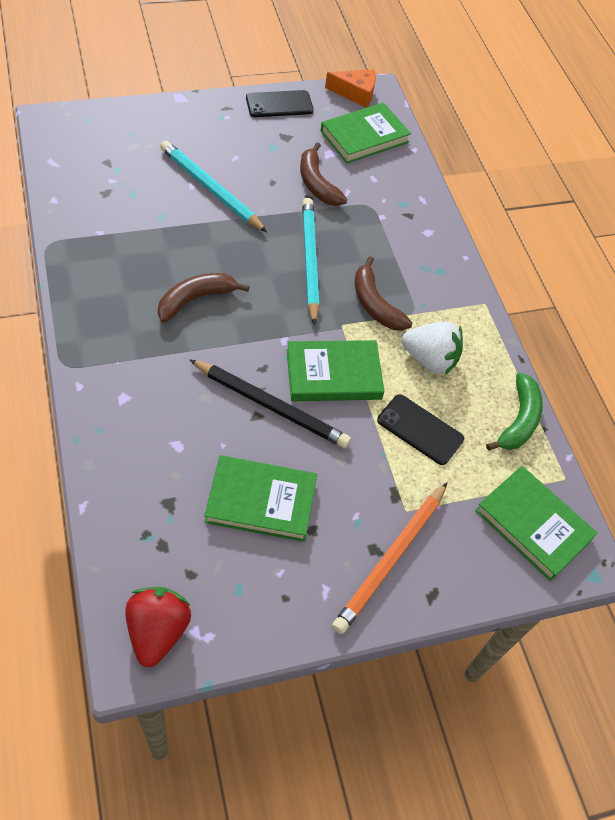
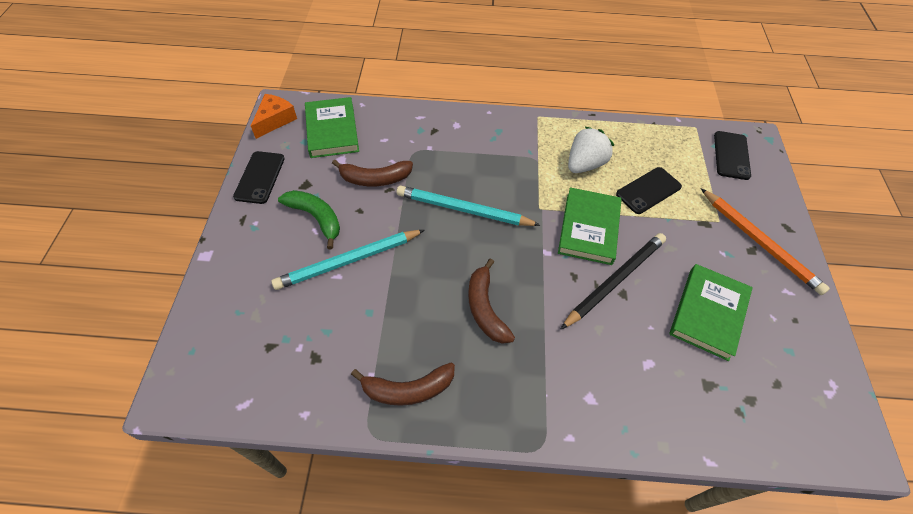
camera: 65 degrees left, 0 degrees up
(157, 631) = (832, 423): red strawberry -> none
(375, 304) = (522, 180): brown banana -> brown banana (408, 389)
(519, 420) = (646, 133): green banana -> green banana (316, 218)
(533, 524) = (731, 155): green book -> black phone

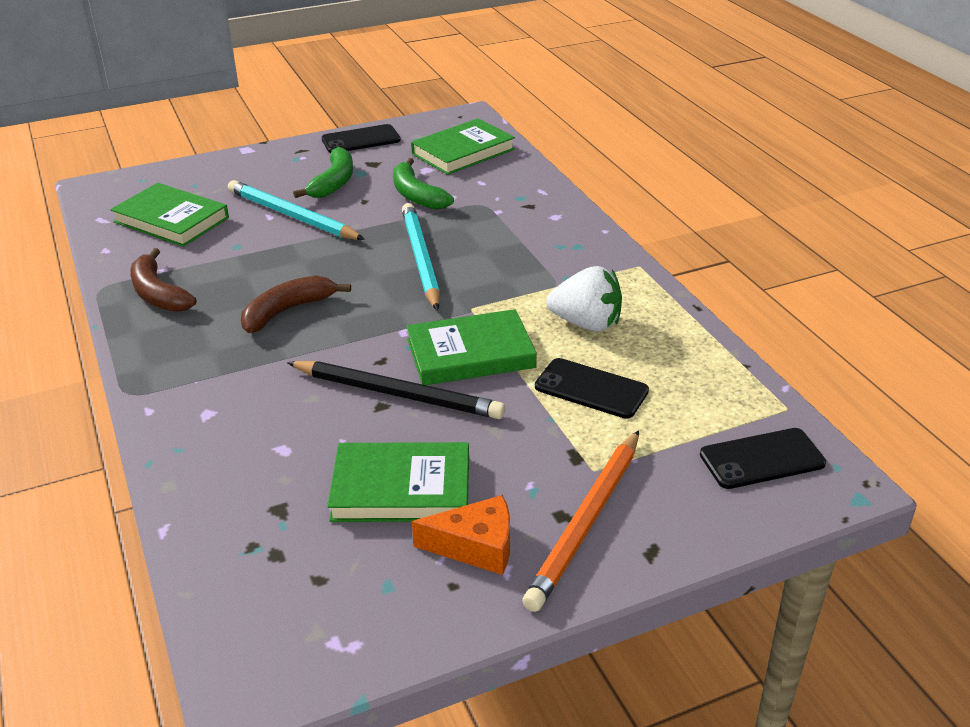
camera: 65 degrees right, 20 degrees down
(275, 120) = (445, 120): orange cheese -> orange cheese (476, 546)
(289, 347) = (171, 220): none -> green book
(375, 179) = (416, 195): brown banana -> green banana

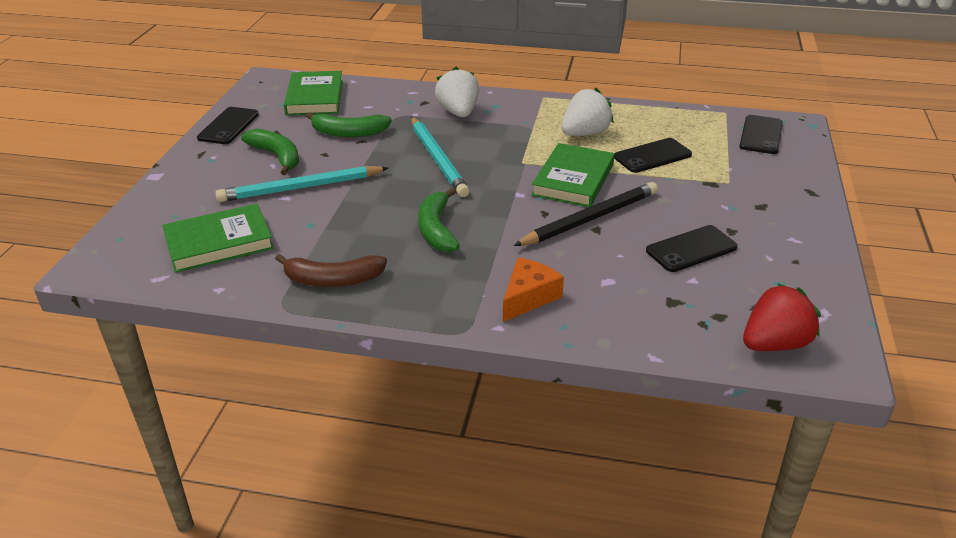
camera: 55 degrees left, 0 degrees up
(250, 617) = (774, 344): none -> red strawberry
(287, 311) = (436, 229): brown banana -> green banana
(401, 488) = (691, 249): green book -> black phone
(421, 259) = (437, 159): turquoise pencil -> turquoise pencil turned 135 degrees counterclockwise
(476, 546) = (767, 242): orange cheese -> orange cheese (528, 297)
(532, 232) = (458, 112): none -> white strawberry
(586, 521) = (772, 201): orange pencil -> none

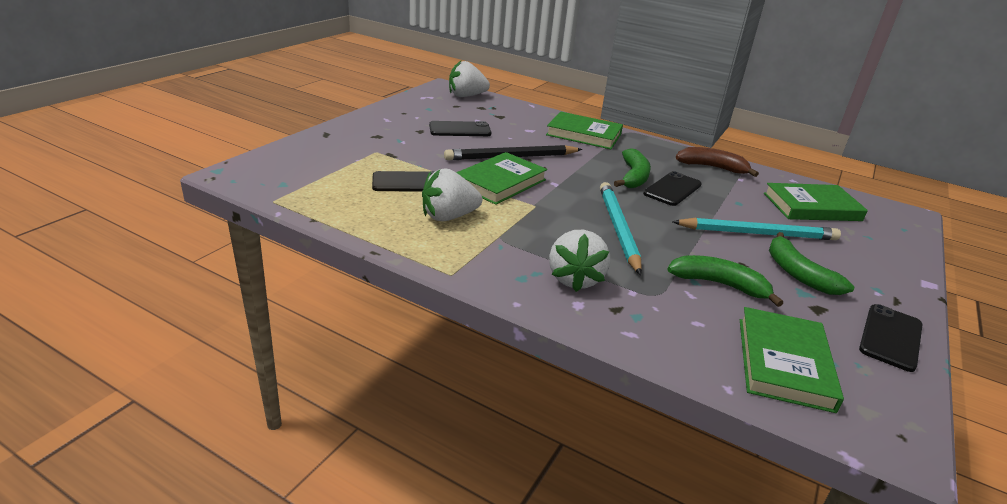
camera: 165 degrees left, 5 degrees down
(528, 297) = (584, 134): orange cheese -> green book
(761, 135) = (282, 174): black phone -> black phone (672, 189)
(774, 344) = (466, 96): red strawberry -> white strawberry

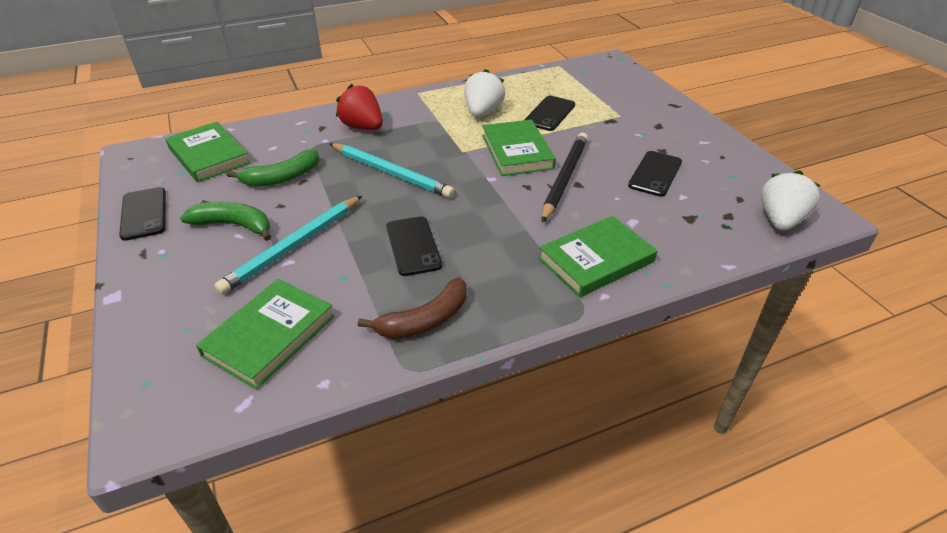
camera: 130 degrees right, 10 degrees up
(575, 279) = (362, 127): white strawberry -> red strawberry
(633, 177) = (461, 234): green banana -> none

